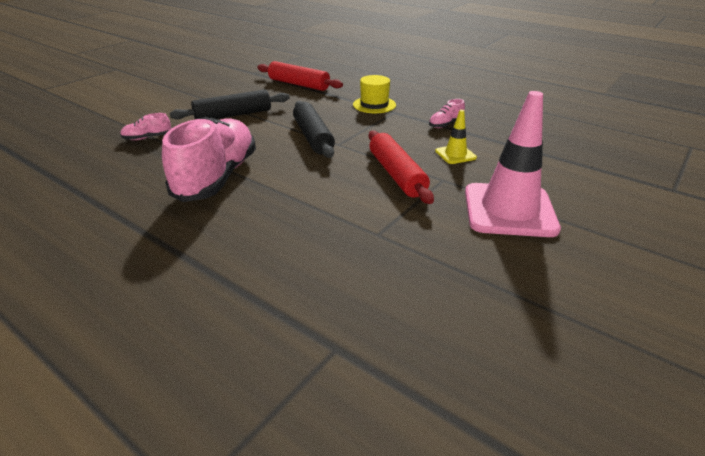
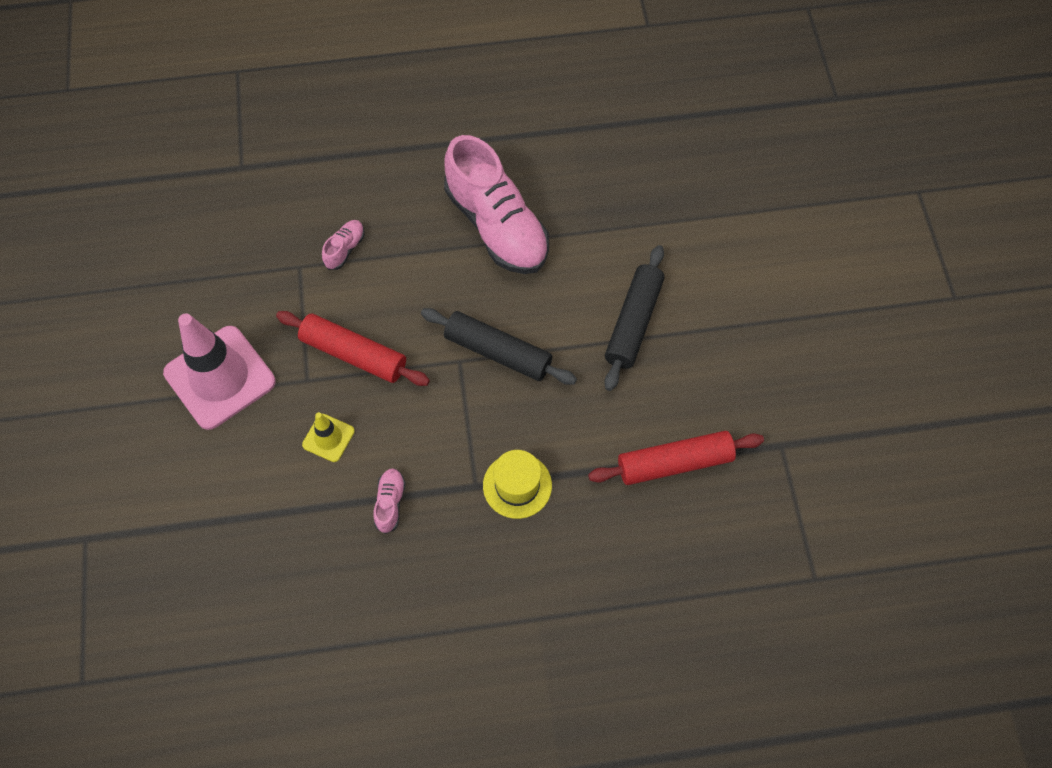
camera: 135 degrees right, 30 degrees up
(147, 138) = (644, 219): pink shoe -> pink shoe (345, 249)

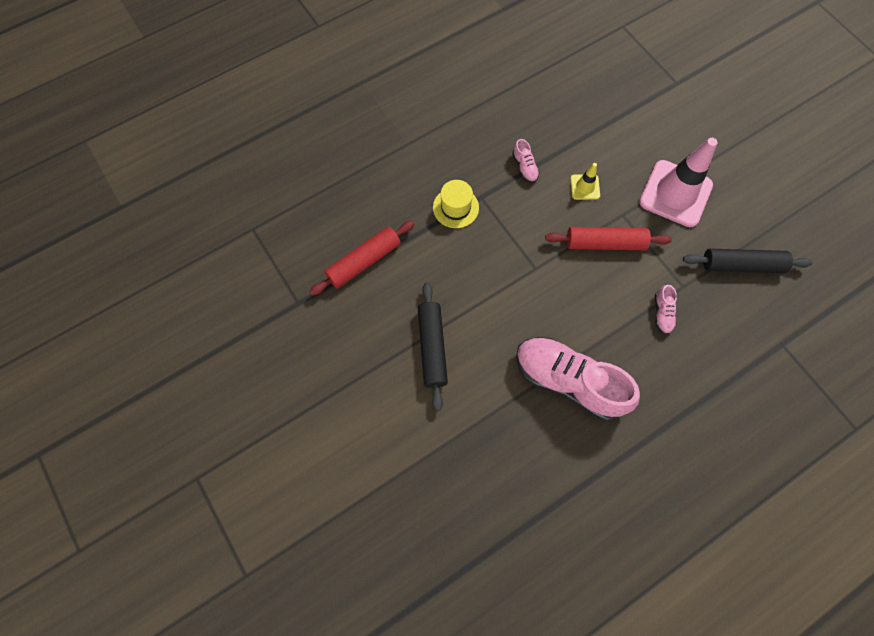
camera: 155 degrees right, 5 degrees up
(498, 352) = (513, 285): black rolling pin -> black rolling pin (741, 265)

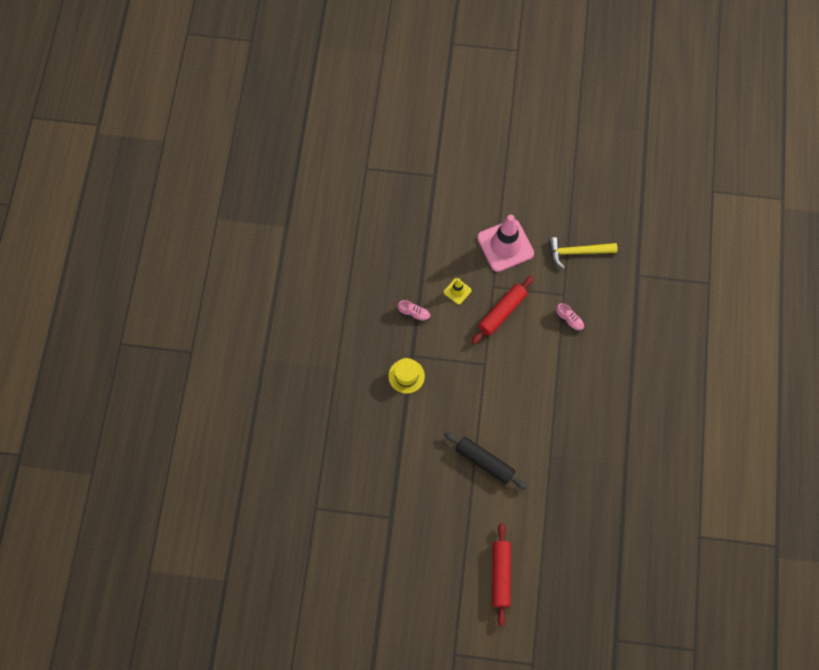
camera: 50 degrees left, 0 degrees up
(364, 261) = (396, 458): red rolling pin -> red rolling pin (500, 575)
(568, 381) = (565, 404): pink shoe -> none
(741, 265) = (577, 252): black rolling pin -> yellow hammer

